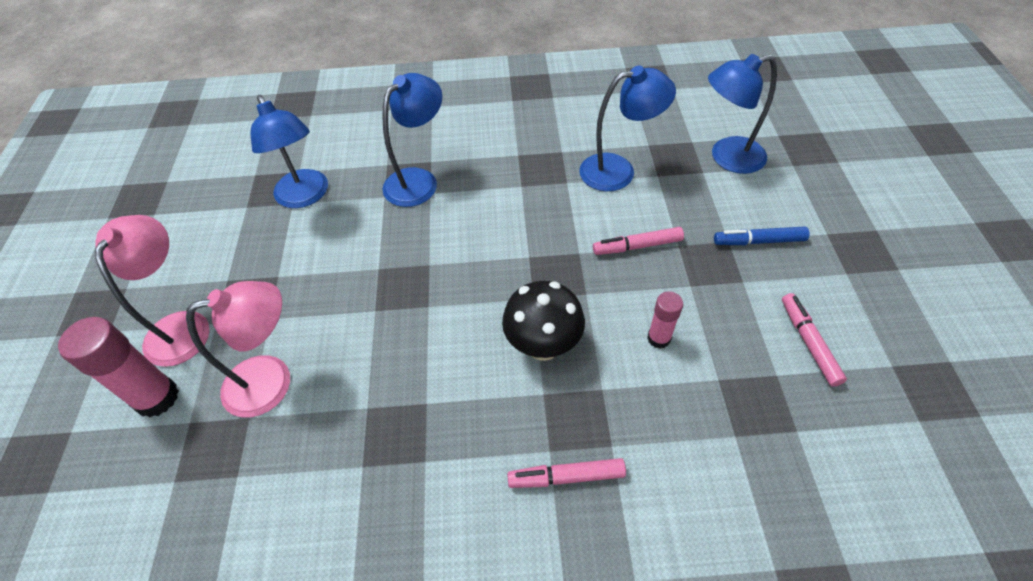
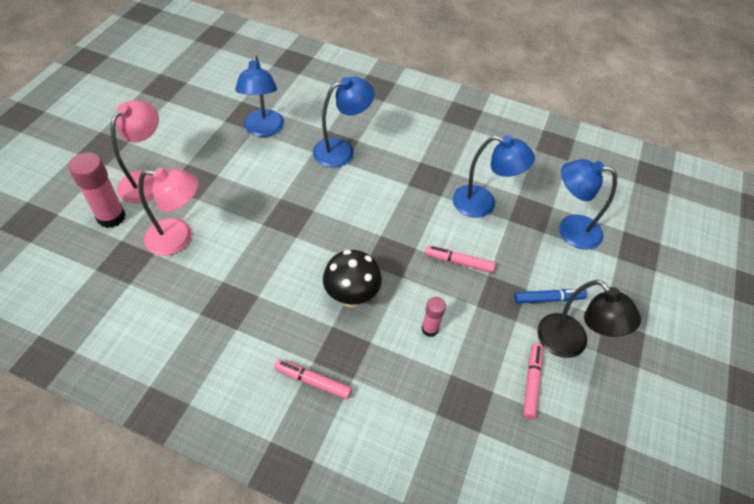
camera: 20 degrees right, 0 degrees up
(758, 241) = (548, 299): blue marker -> blue marker turned 150 degrees clockwise
(815, 279) = (570, 344): none -> black lamp

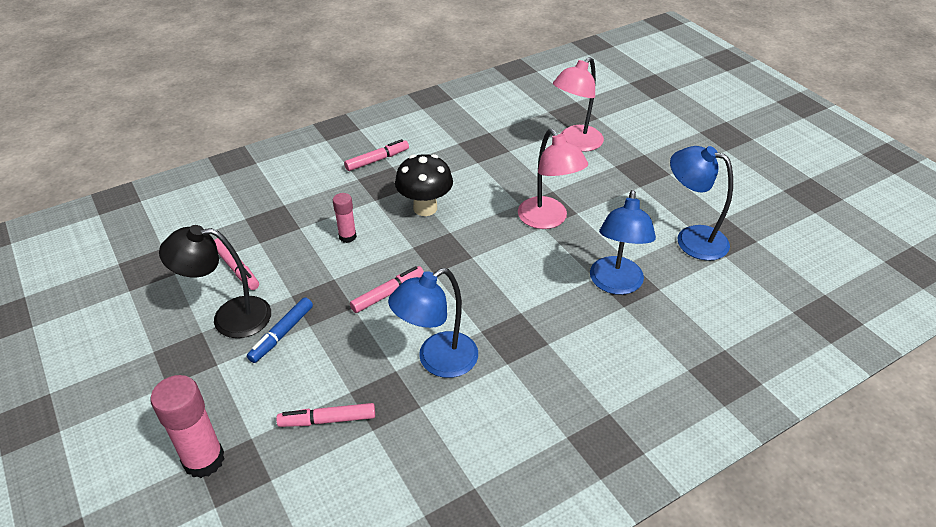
camera: 130 degrees right, 10 degrees down
(111, 217) = (628, 119): pink glue stick -> pink glue stick (204, 460)
(147, 180) = (661, 146): pink lamp -> pink lamp (547, 220)
(570, 230) = (327, 420): blue lamp -> pink marker

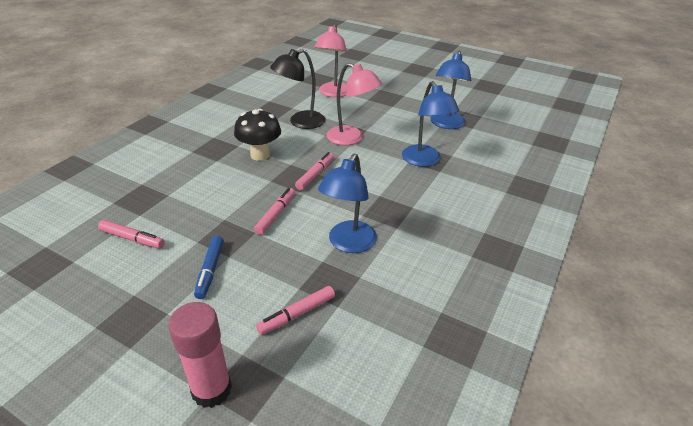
camera: 30 degrees left, 5 degrees down
(229, 317) = (153, 275): black lamp -> black lamp (300, 122)
(347, 237) = (213, 189): pink glue stick -> none
(377, 160) = (198, 136): pink marker -> pink marker (315, 175)
(691, 239) = (446, 124): blue lamp -> blue lamp turned 75 degrees counterclockwise

